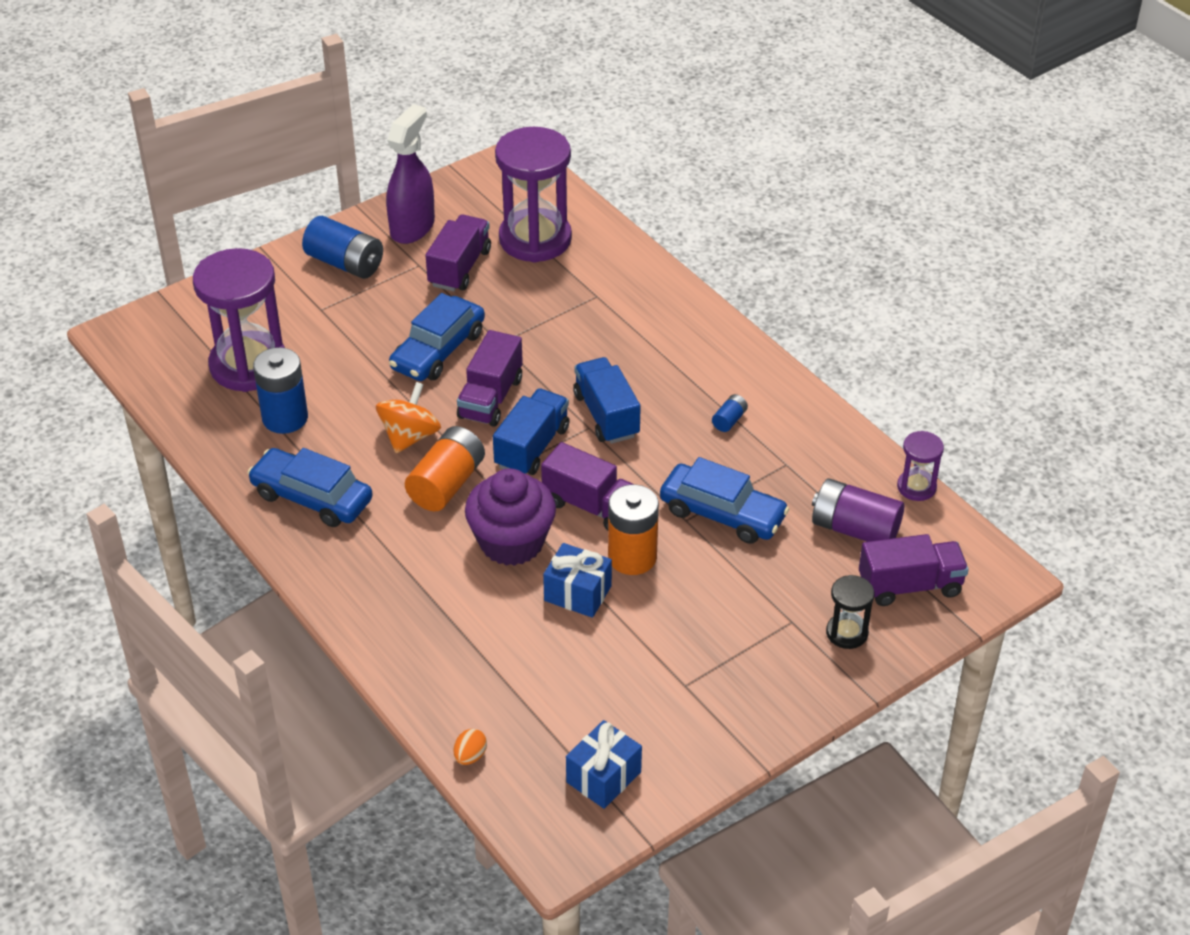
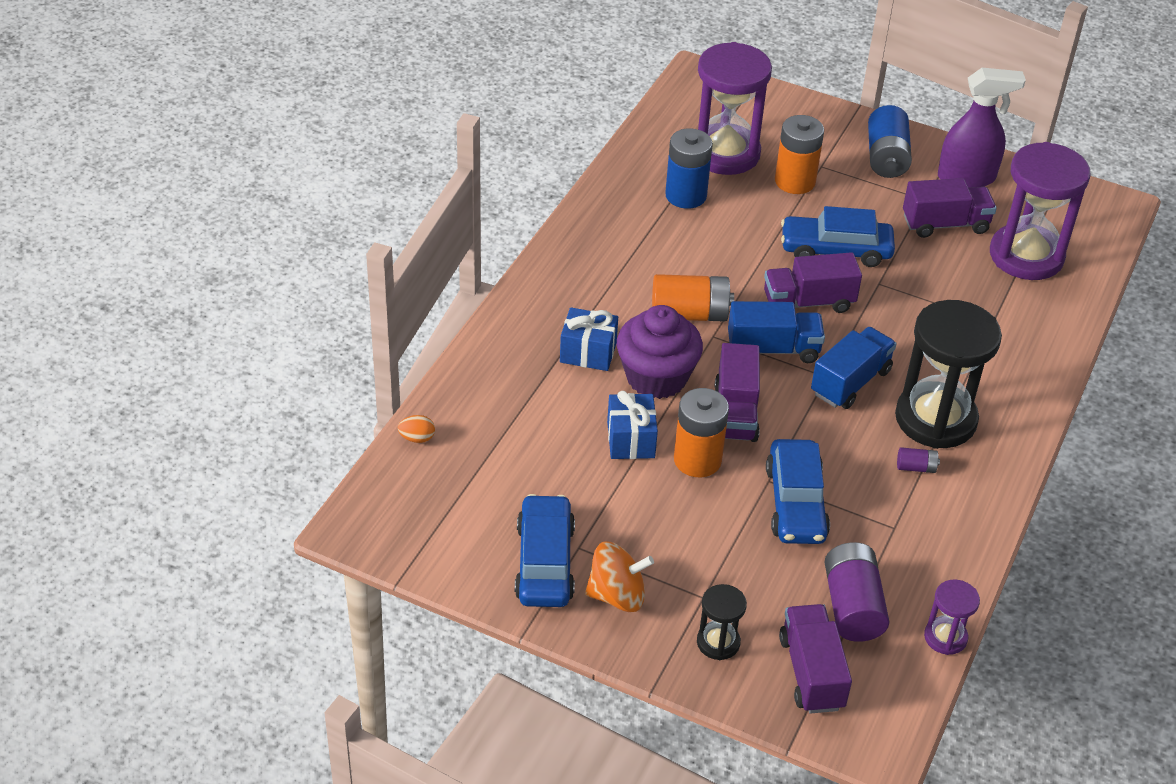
camera: 60 degrees right, 0 degrees up
(312, 497) = (615, 244): blue car -> blue car (545, 562)
(327, 336) = (795, 181): none -> orange battery
(410, 436) = (724, 272): orange spinning top -> orange spinning top (617, 595)
(603, 777) = (446, 528): blue gift -> blue gift (588, 352)
(683, 383) = (935, 419): none -> black hourglass
(729, 420) = (916, 467): blue battery -> purple battery
(910, 586) = (811, 673): purple truck -> purple truck turned 150 degrees counterclockwise

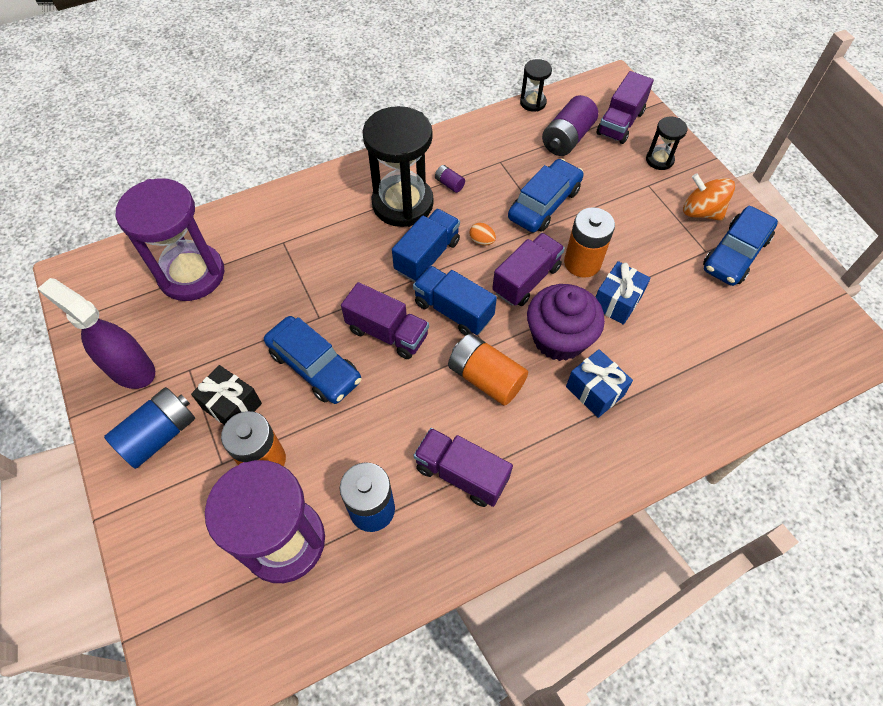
camera: 140 degrees left, 15 degrees up
(417, 438) = (780, 393): orange egg -> orange egg (482, 241)
(850, 382) = (427, 256): blue truck -> blue truck turned 135 degrees clockwise
(861, 196) = (232, 406): none -> black gift
(945, 224) = (207, 336): purple truck -> purple truck (461, 474)
(945, 637) = (533, 102): purple hourglass -> black hourglass

